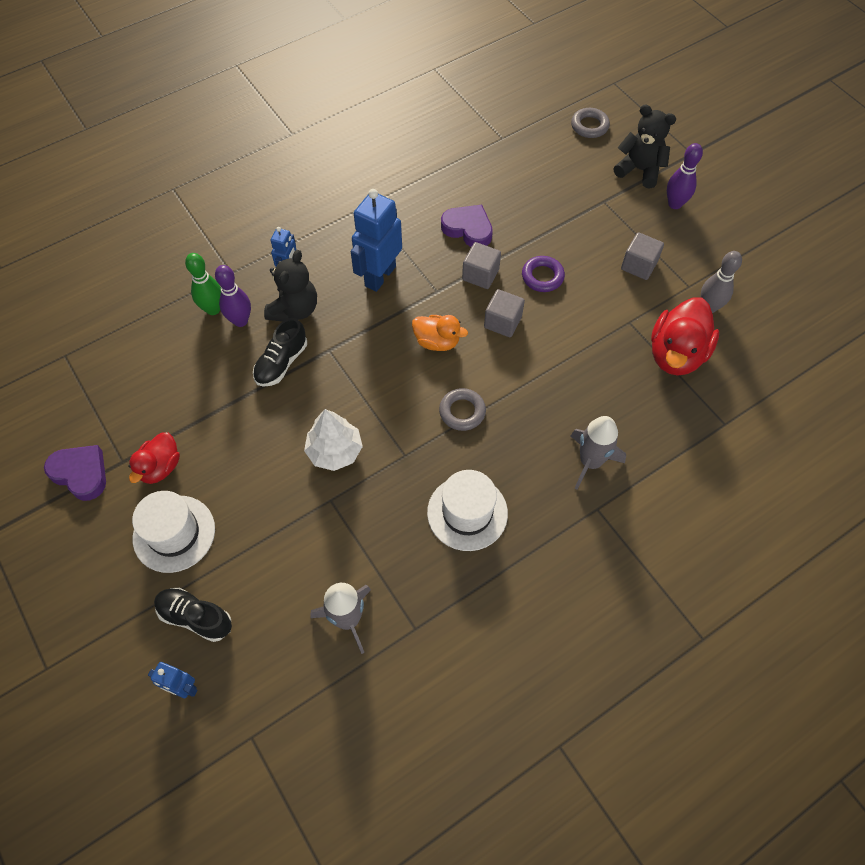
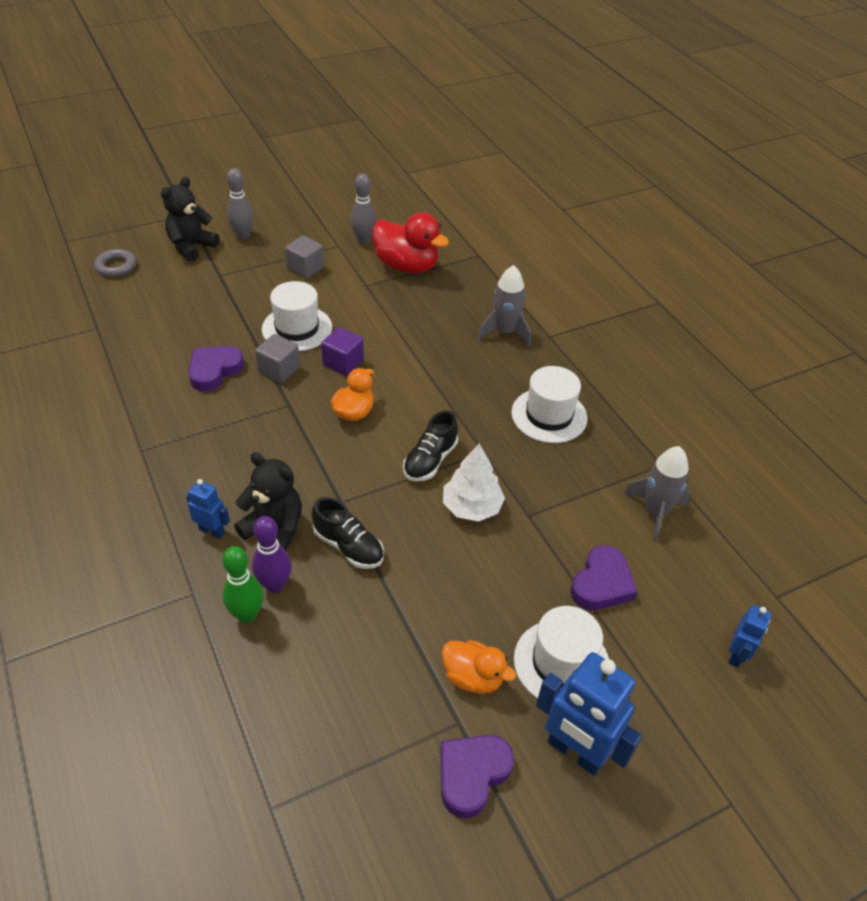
camera: 85 degrees left, 15 degrees down
(160, 467) = (473, 677): red duck -> orange duck
(195, 617) = (660, 642): black shoe -> black shoe (430, 460)
(256, 566) = (602, 583): none -> purple heart
(380, 276) = (252, 448): blue robot -> blue robot (575, 752)
(462, 412) = (441, 405): grey ring -> none
(502, 322) = (343, 363): grey cube -> purple cube
(542, 277) = (297, 328): purple ring -> white hat
(675, 204) = (243, 235): purple bowling pin -> grey bowling pin

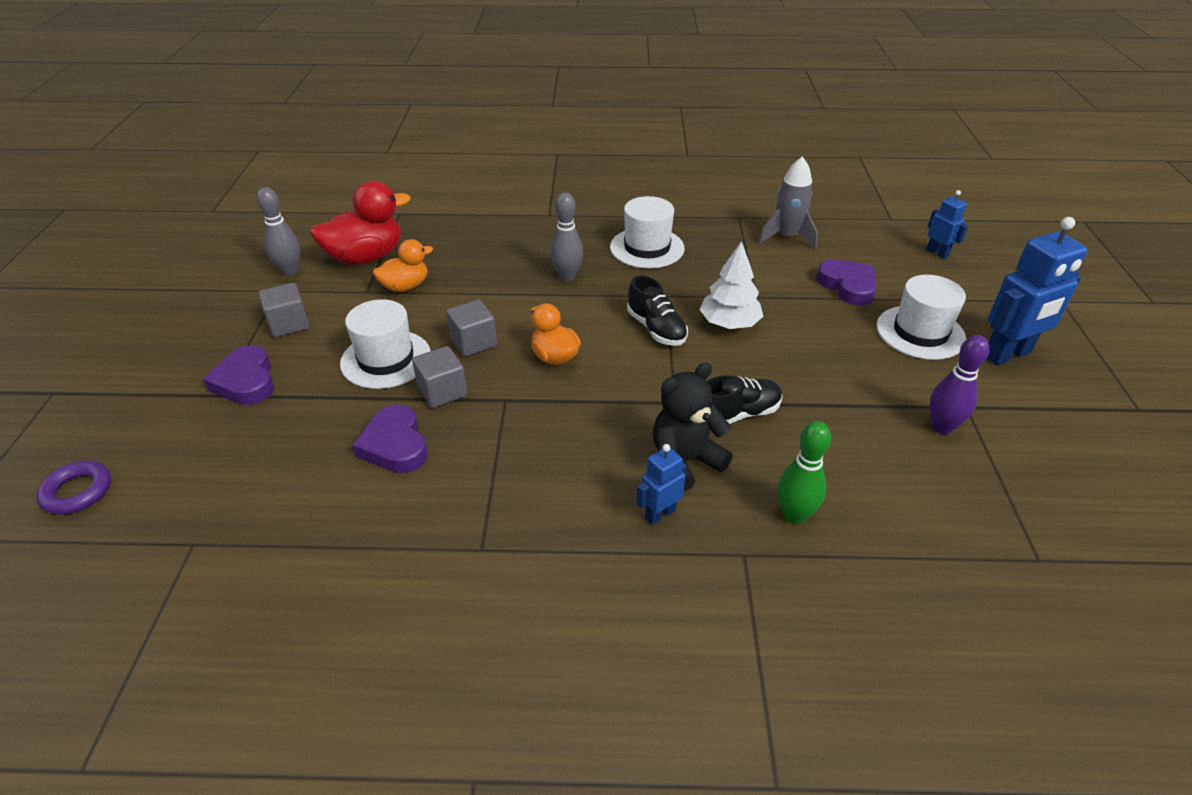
camera: 60 degrees left, 5 degrees down
(116, 266) = (78, 492): grey ring -> purple ring
(191, 247) = (130, 405): black teddy bear -> none
(243, 235) = (165, 355): grey bowling pin -> grey bowling pin (567, 276)
(275, 585) = (763, 482): purple bowling pin -> purple bowling pin (941, 427)
(343, 363) = (473, 342): purple cube -> grey cube
(472, 774) = (1020, 416): purple heart -> purple heart (246, 381)
(473, 677) = (921, 384): orange duck -> orange duck (405, 286)
(505, 332) = (521, 234): grey rocket -> none

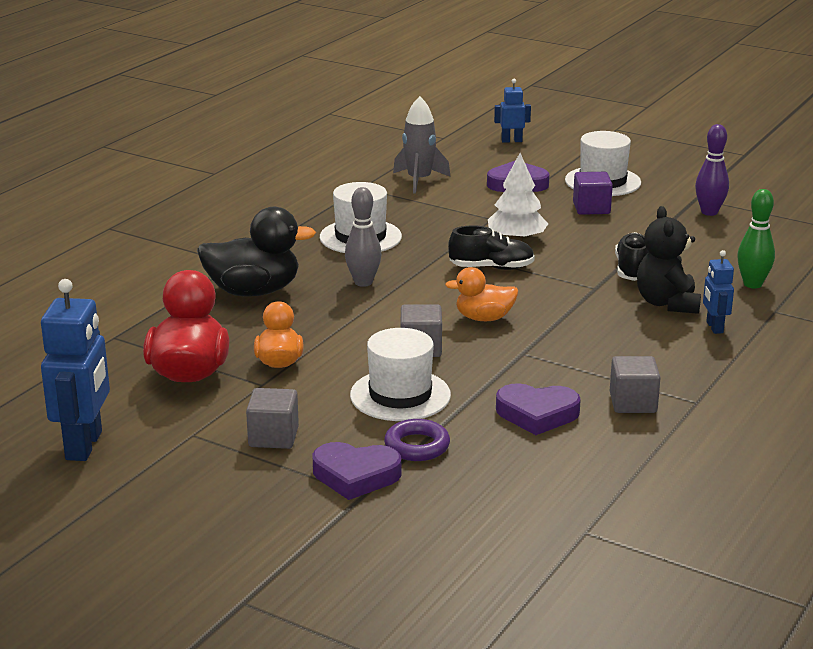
camera: 60 degrees left, 15 degrees down
(78, 492) = (451, 592): purple ring -> purple ring (417, 446)
(290, 271) = (158, 421): grey bowling pin -> none
(442, 391) = (481, 378): grey cube -> grey cube (633, 403)
(509, 237) = (253, 291): none -> black duck
(848, 345) = (591, 208): none -> purple cube
(1007, 354) = (656, 166): blue robot -> blue robot (85, 445)

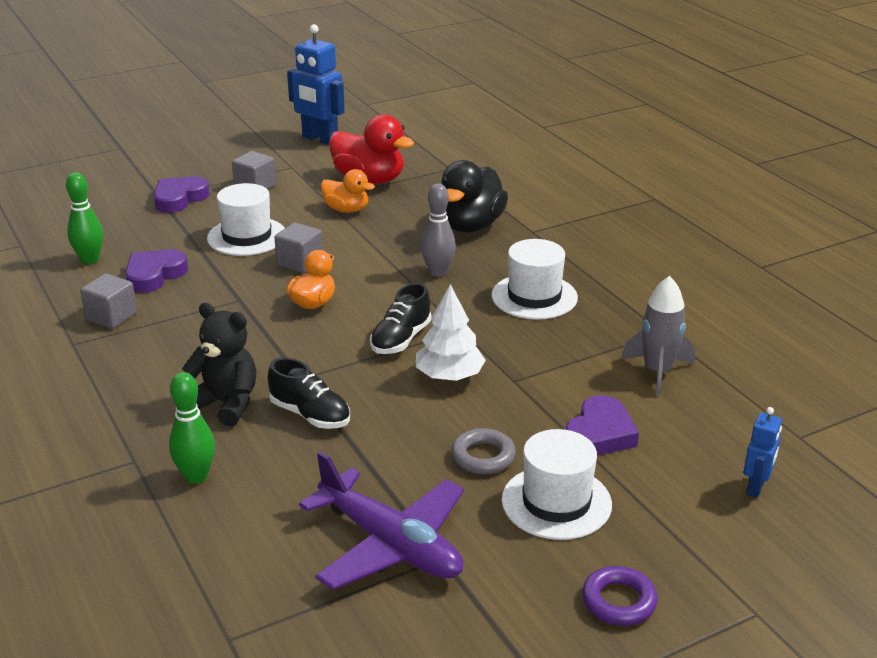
camera: 120 degrees right, 5 degrees up
(417, 446) = (181, 224): purple ring -> purple ring (619, 601)
(557, 466) = (90, 260): none -> green bowling pin
(591, 208) = (483, 457): purple cube -> grey ring
(709, 212) = (390, 544): purple bowling pin -> purple plane
(714, 327) = (155, 408): blue robot -> none

